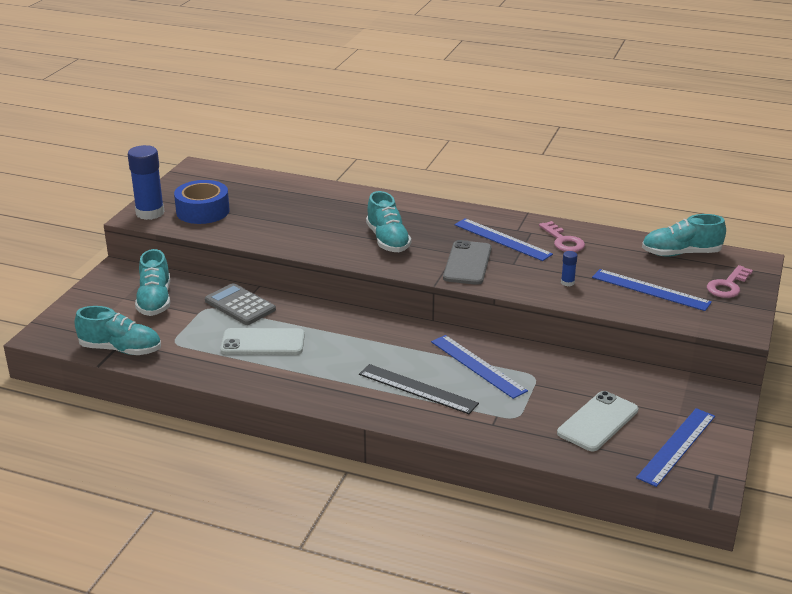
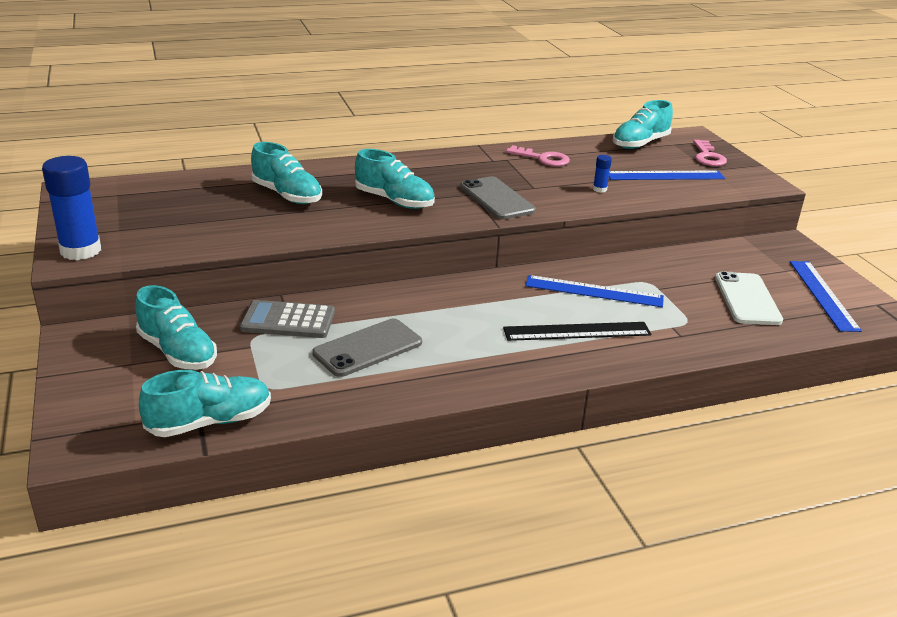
camera: 40 degrees left, 0 degrees up
(203, 211) = (148, 230): blue tape -> none
(263, 342) = (368, 348): white phone -> grey phone
(320, 212) = (287, 195): none -> turquoise shoe
(502, 239) = (493, 171): blue ruler -> none

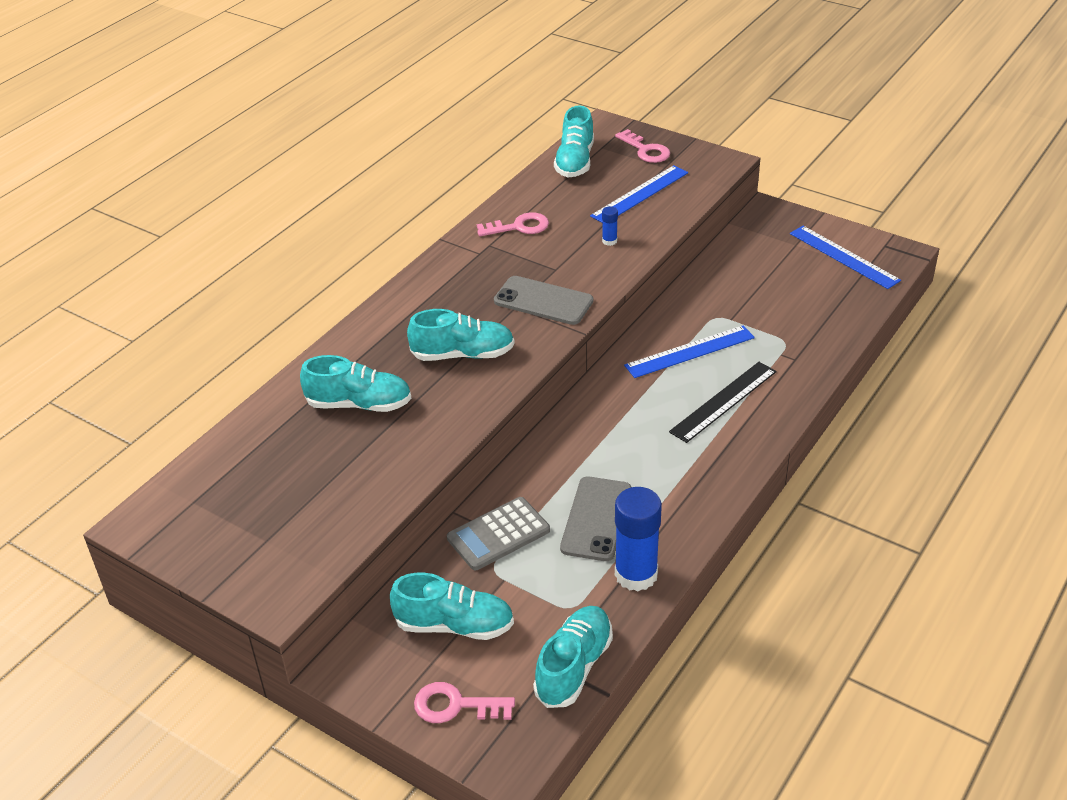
camera: 35 degrees left, 10 degrees up
(81, 251) = (271, 586): blue glue stick -> blue glue stick (636, 574)
(102, 395) = (455, 705): none -> pink key
(747, 299) = (800, 293): white phone -> none

